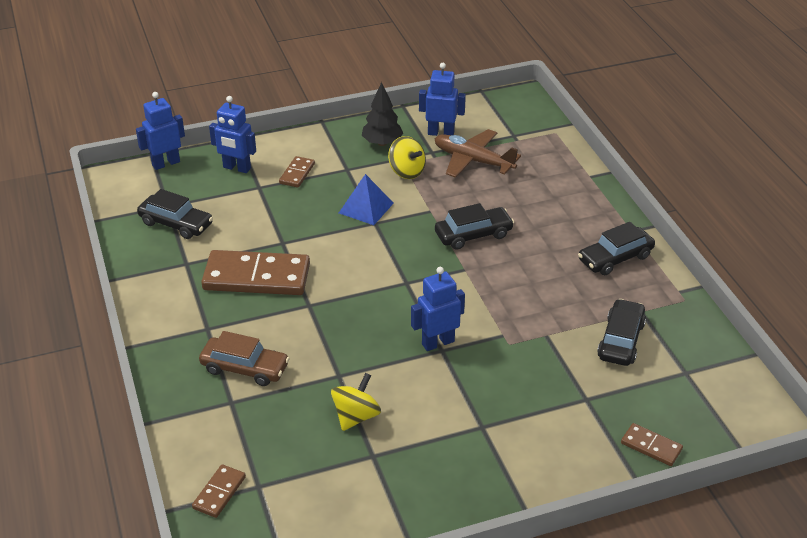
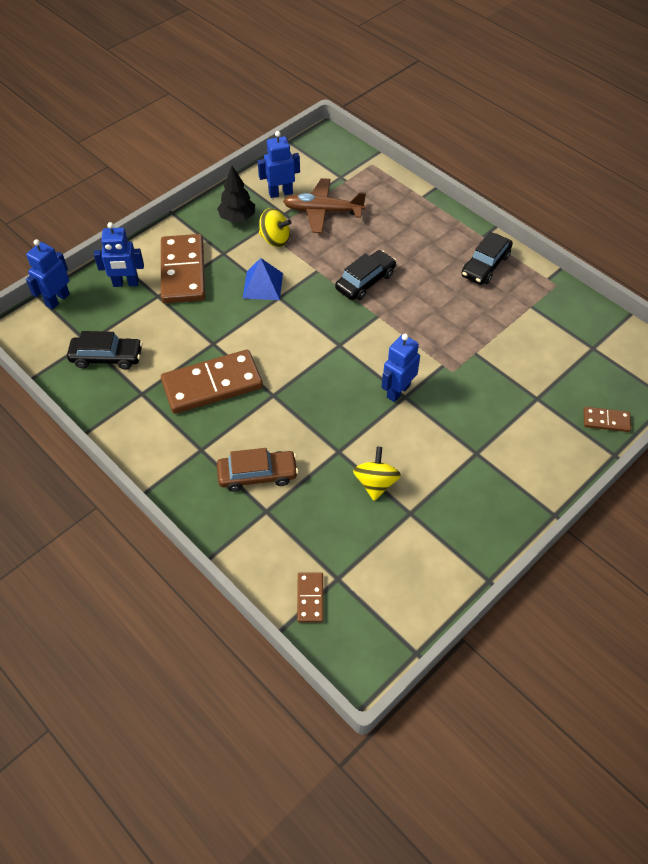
camera: 25 degrees left, 15 degrees up
(297, 173) = (183, 271): brown domino -> brown domino, size x2.12
(621, 340) = (532, 337): black car -> none

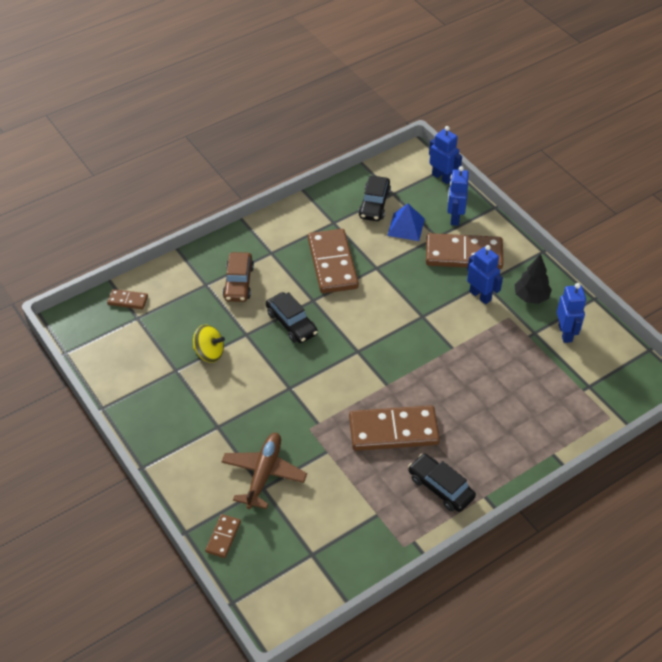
camera: 100 degrees right, 5 degrees down
(263, 285) = (439, 306): blue pyramid -> blue pyramid (406, 227)
(275, 239) = (498, 321): yellow spinning top -> none
(322, 211) = (535, 363): brown plane -> brown plane (264, 474)
(365, 281) = (432, 382): black car -> black car (291, 323)
(398, 391) = (296, 384): blue robot -> blue robot (480, 296)
(433, 305) = (393, 430): none -> brown domino

